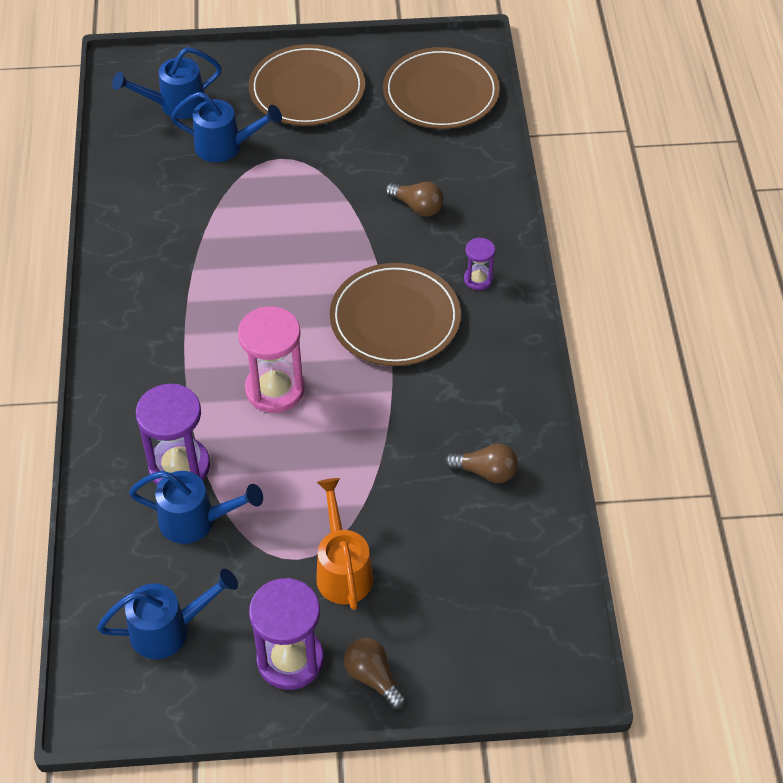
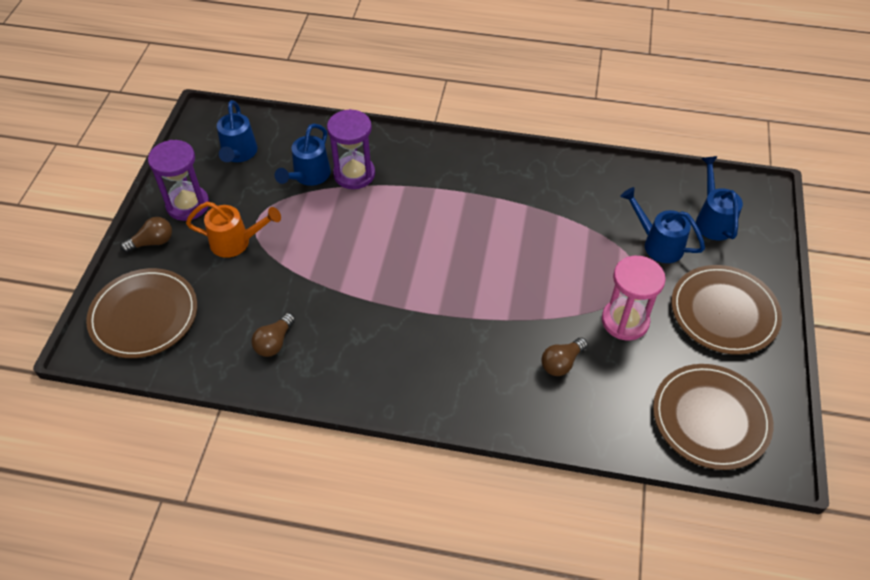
camera: 105 degrees right, 0 degrees up
(225, 146) = (658, 244): blue watering can -> blue watering can turned 105 degrees clockwise
(275, 389) = (399, 233): pink hourglass -> pink hourglass (625, 321)
(395, 319) = (441, 319): brown plate -> brown plate (144, 316)
(478, 279) = (465, 387): purple hourglass -> none

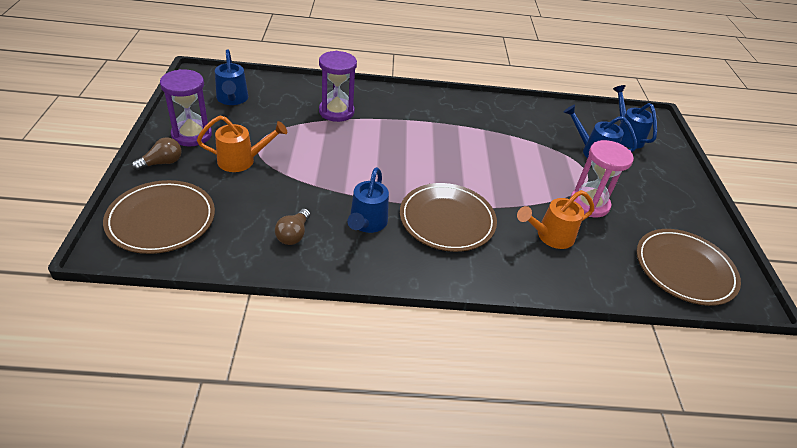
camera: 15 degrees left, 10 degrees down
(309, 176) = (298, 113): blue watering can -> blue watering can (367, 223)
(561, 363) = (550, 236): brown light bulb -> orange watering can
(724, 312) = (661, 194): brown plate -> brown plate (447, 220)

